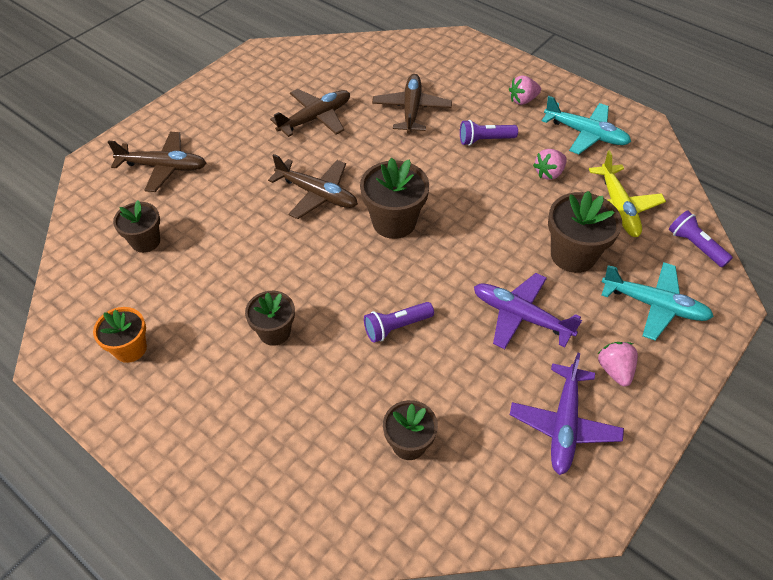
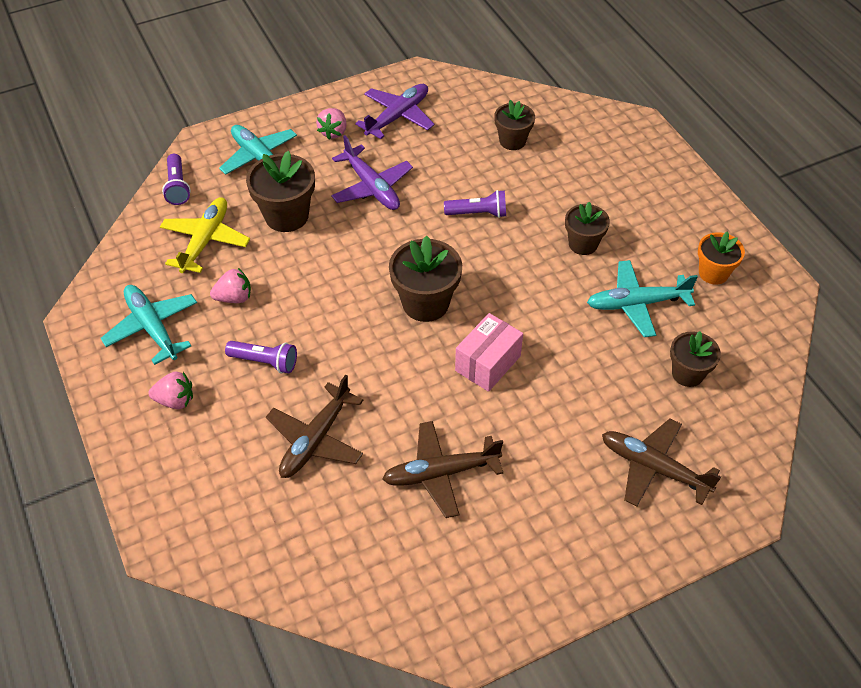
camera: 155 degrees left, 0 degrees up
(203, 288) = (637, 304): none -> turquoise plane
(317, 194) = (488, 363): brown plane -> pink box

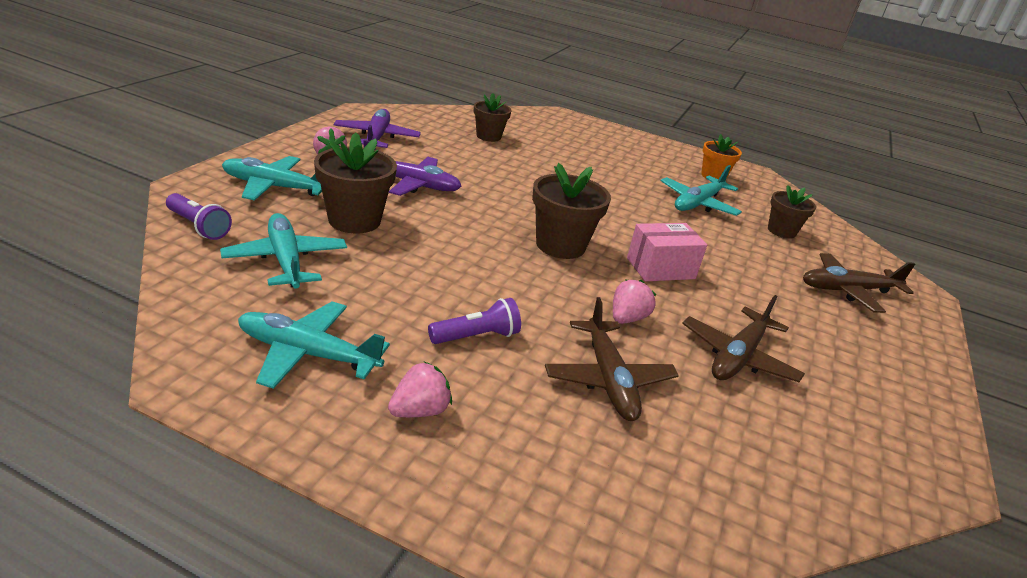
camera: 45 degrees left, 20 degrees down
(205, 241) = (286, 260): yellow plane -> turquoise plane
(234, 297) = (376, 296): pink strawberry -> pink strawberry (627, 318)
(478, 213) = (521, 181): purple flashlight -> none
(488, 363) = (660, 268): pink box -> pink box turned 75 degrees clockwise
(583, 244) = (618, 181): brown flower pot -> none

